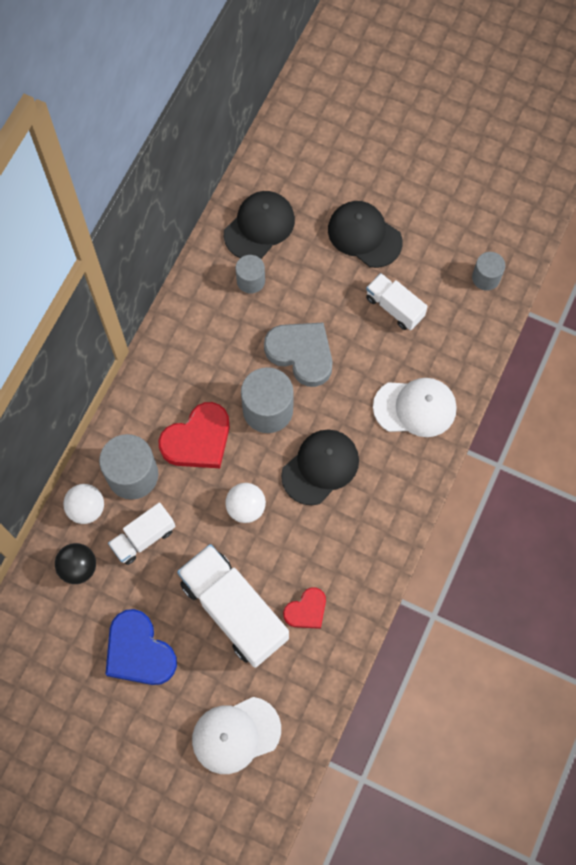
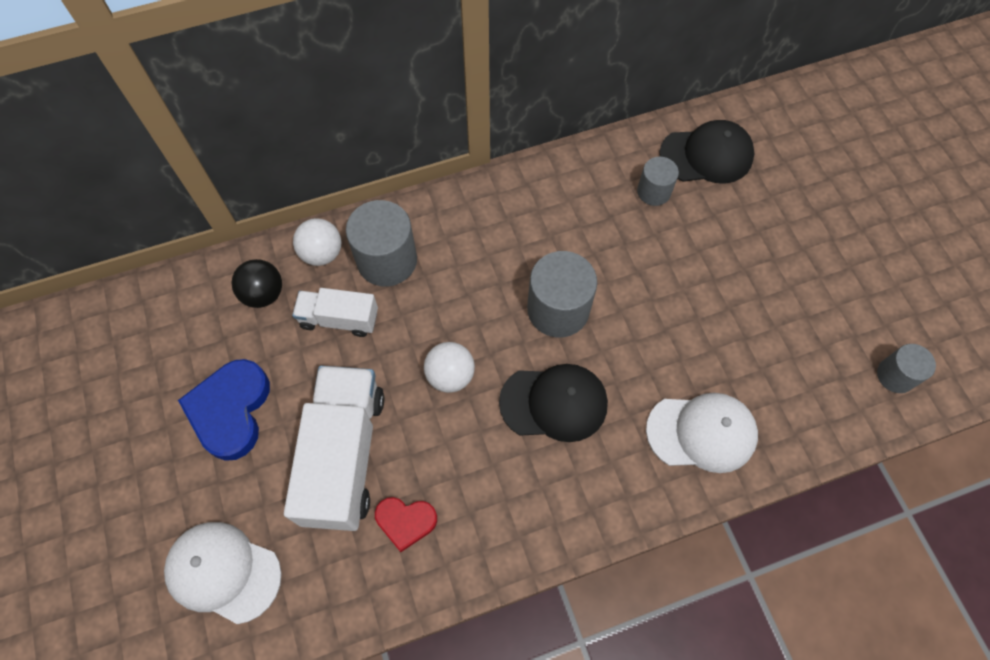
camera: 45 degrees right, 5 degrees down
(198, 440) = (470, 281): red heart -> none
(301, 354) = (638, 289): grey heart -> none
(364, 235) = (801, 238): black cap -> none
(394, 307) = (770, 324): white truck -> none
(415, 408) = (702, 432): white cap -> white cap turned 45 degrees counterclockwise

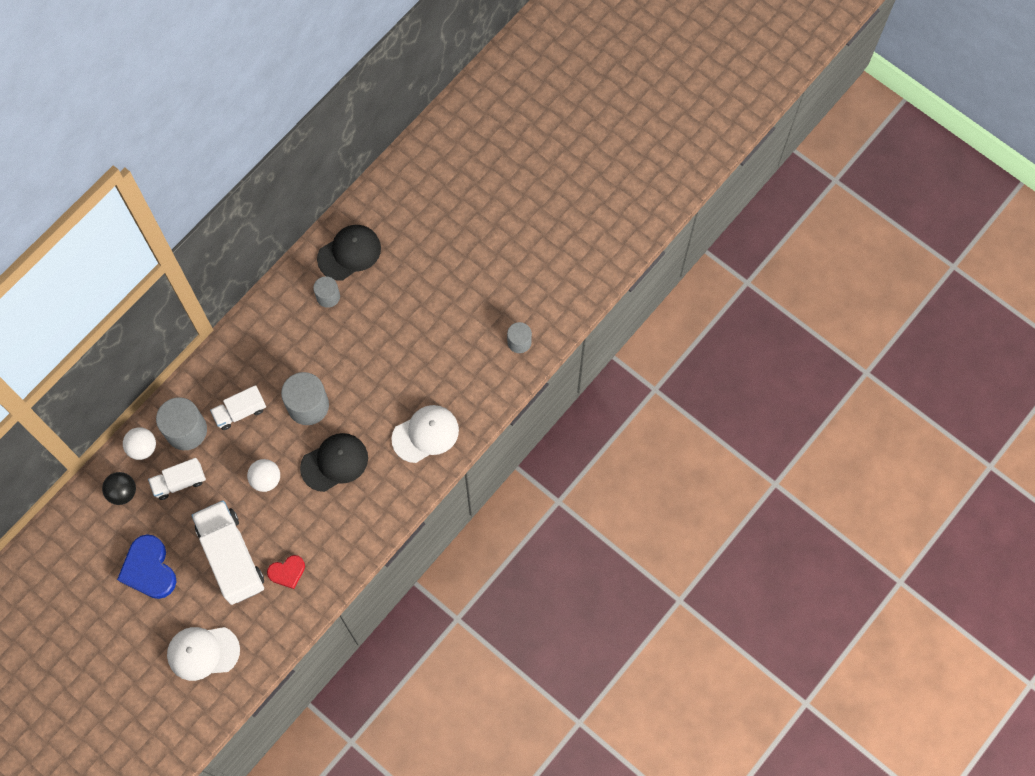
camera: 30 degrees left, 5 degrees up
(466, 272) = (240, 412): none -> white truck

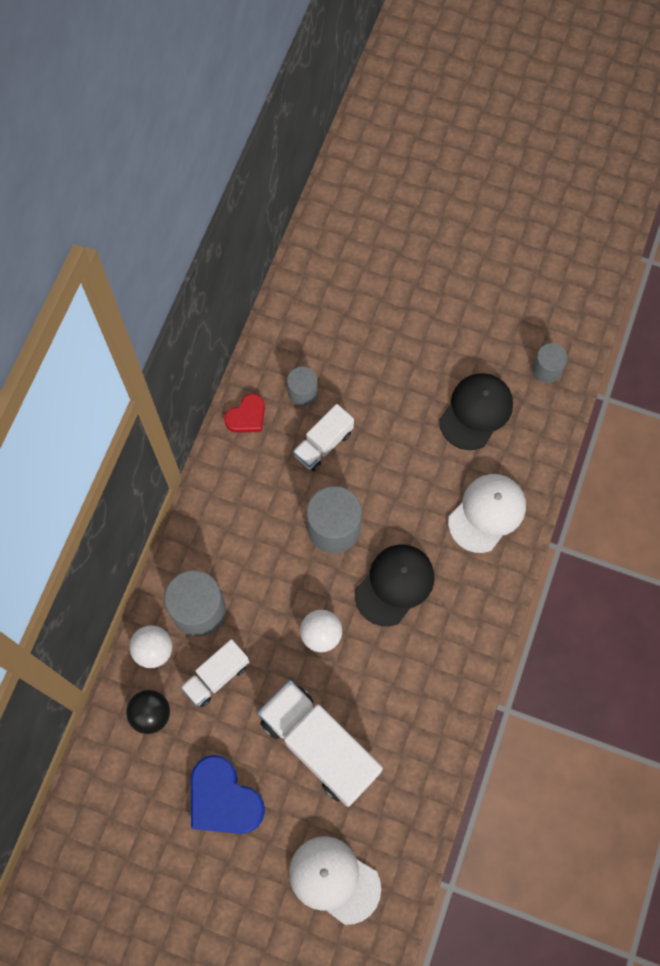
camera: 20 degrees left, 0 degrees up
(203, 652) = (334, 879): white cap -> white cap turned 60 degrees clockwise
(240, 412) = (255, 564): white truck -> white truck (323, 444)
(287, 572) = (395, 739): red heart -> red heart (247, 416)
(349, 253) = (306, 334): black cap -> black cap (476, 412)

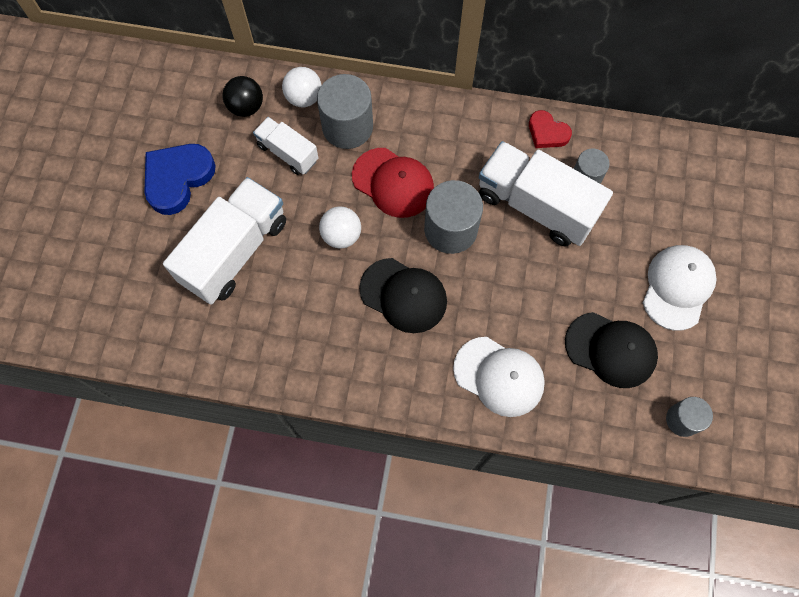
camera: 80 degrees right, 0 degrees up
(273, 574) = (393, 183): none -> red cap
(323, 444) = (536, 205): white truck -> white truck, size x1.82
(334, 879) = (113, 284): white cap -> white cap (677, 287)

